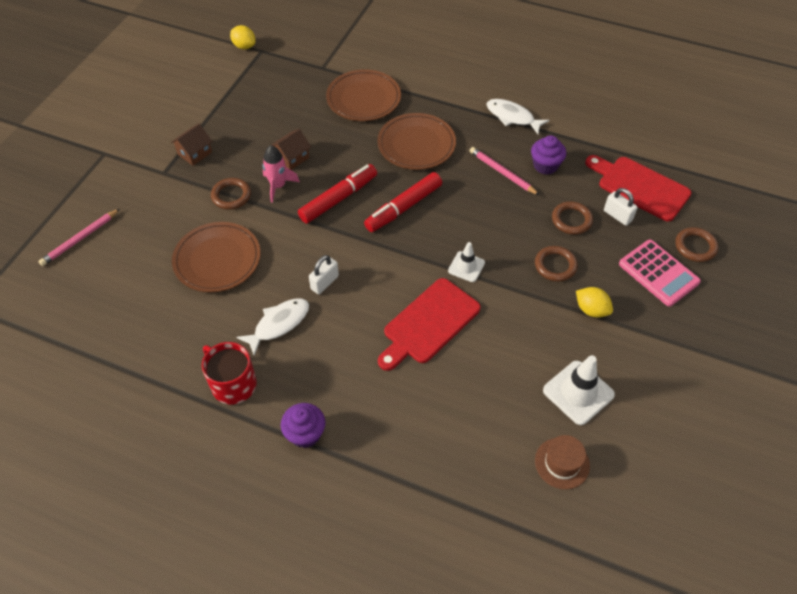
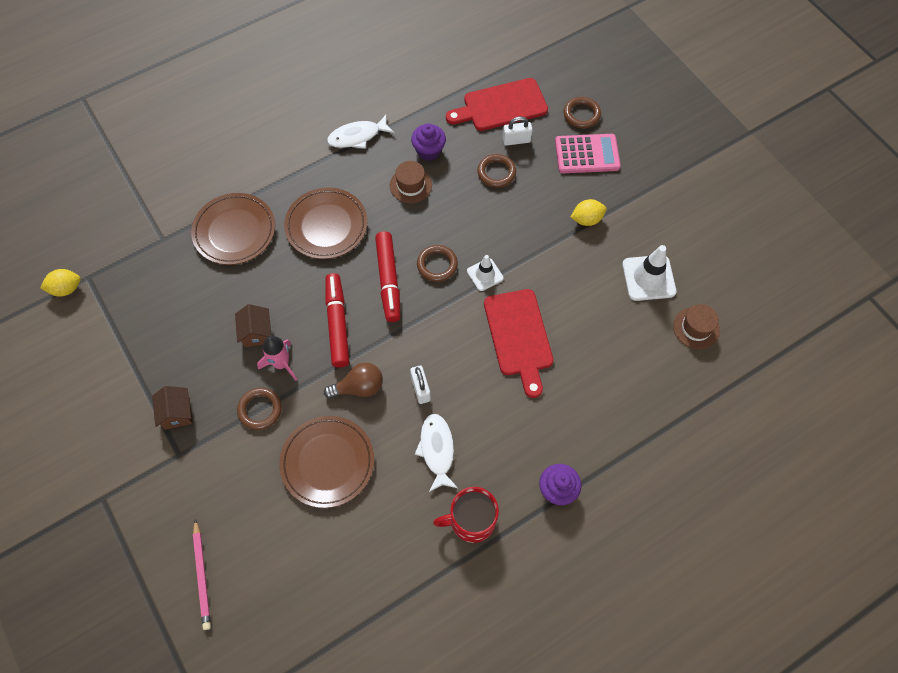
camera: 55 degrees left, 10 degrees up
(295, 243) = (359, 387): none -> brown light bulb
(502, 172) = (410, 185): pink pencil -> brown hat
(555, 265) = (530, 214): brown ring -> brown ring (437, 265)

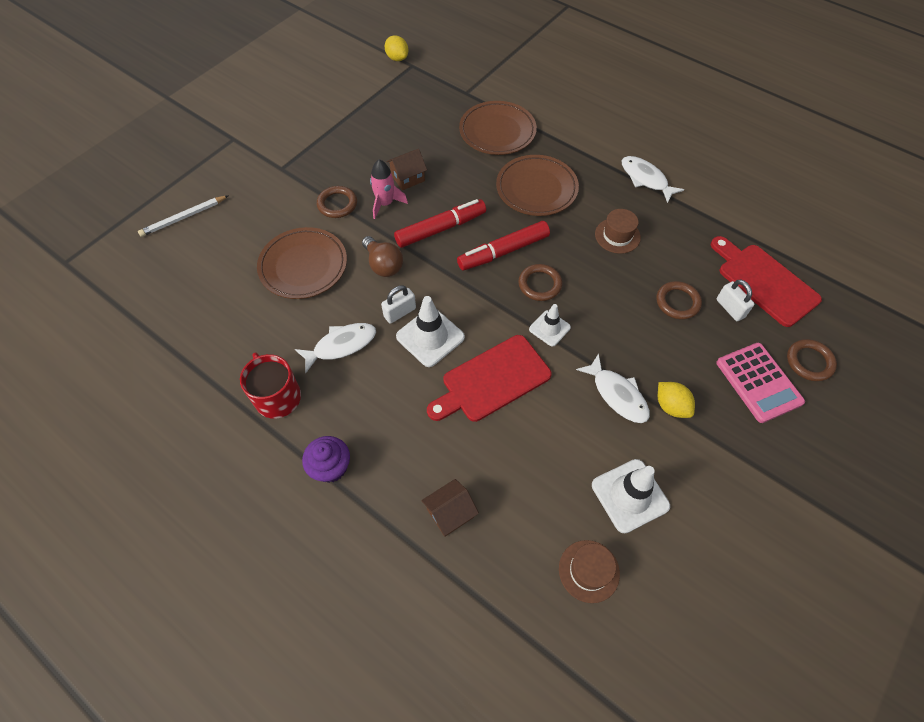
camera: 70 degrees right, 5 degrees down
(177, 413) = (316, 155): brown house -> brown house (450, 513)
(202, 576) = (184, 217): pink pencil -> white pencil
(429, 151) = (666, 237): purple cupcake -> none
(457, 371) = (430, 337): none -> white traffic cone
(564, 251) = (617, 394): none -> white fish

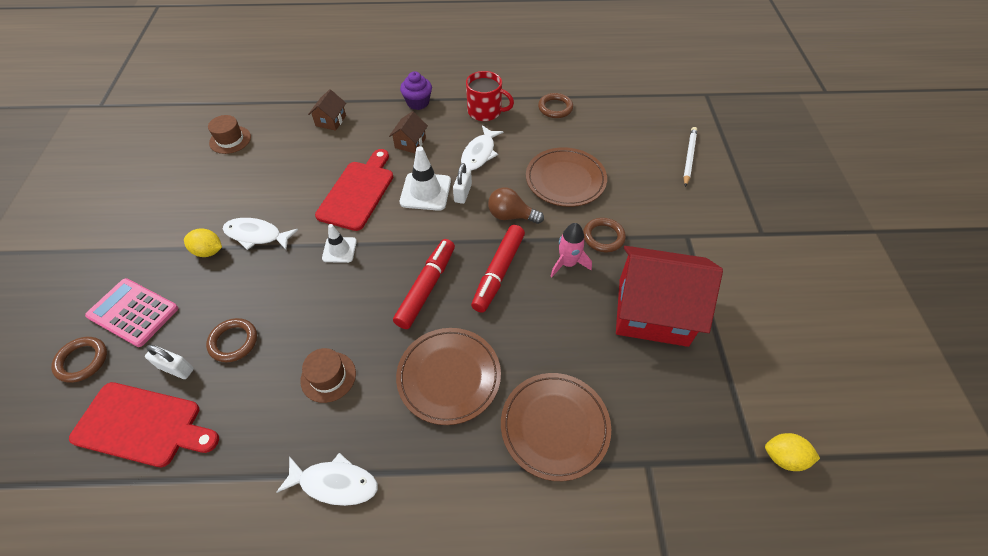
camera: 140 degrees right, 5 degrees down
(370, 144) = (652, 312): none -> red house
(407, 178) = (578, 301): brown house -> brown house (410, 143)
(539, 284) = (372, 279): brown ring -> brown ring (555, 108)
(630, 495) = (219, 184): white traffic cone -> none

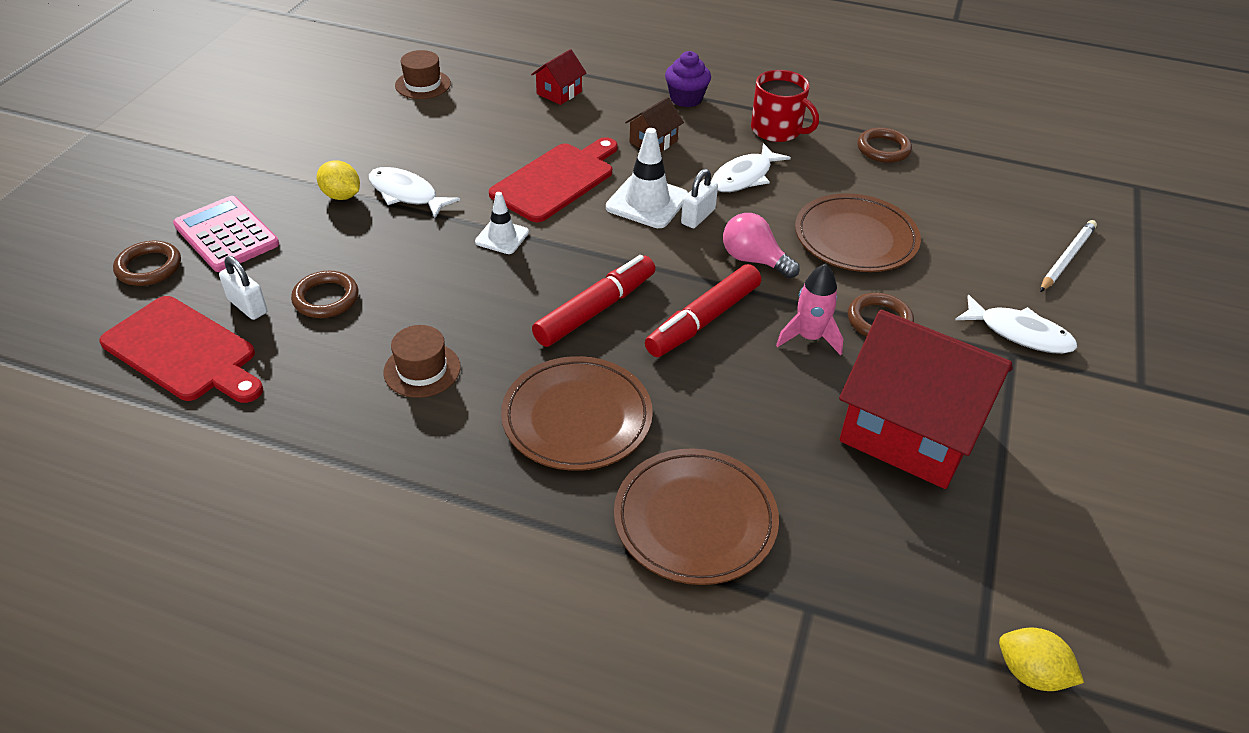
camera: 20 degrees right, 10 degrees down
(331, 121) = (559, 93): brown house -> red house
(334, 483) = (375, 485): white fish -> white fish (1019, 333)
(511, 216) = (754, 260): brown light bulb -> pink light bulb

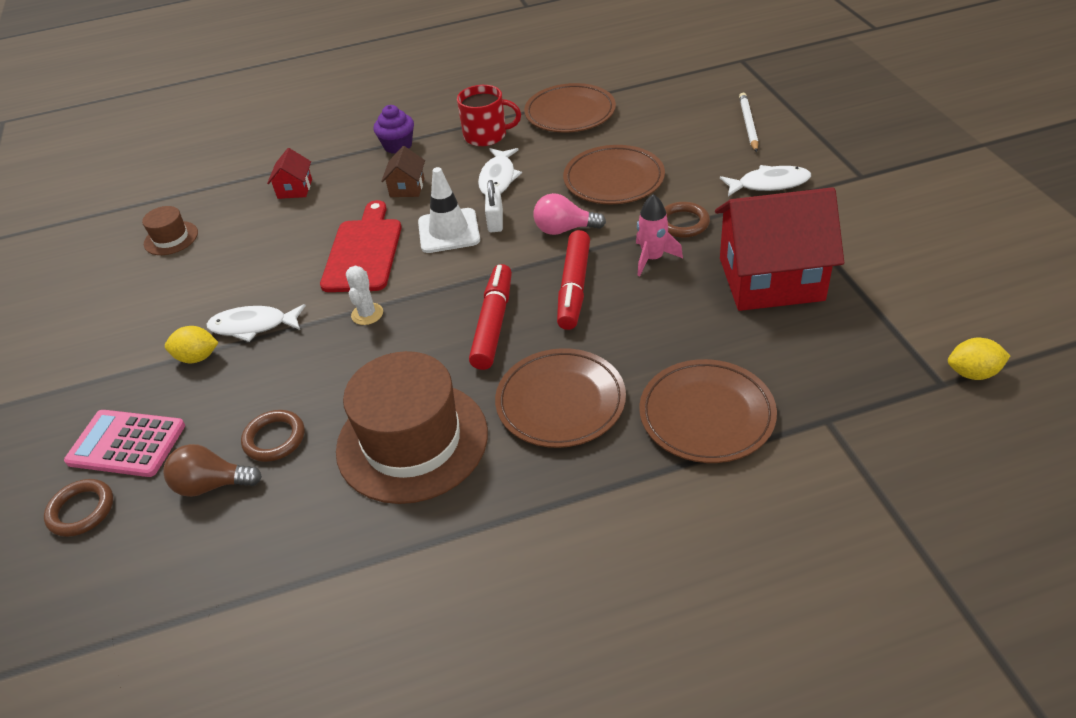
camera: 30 degrees left, 0 degrees up
(183, 351) = (195, 552): red cutting board -> none
(247, 306) = (212, 484): white padlock -> brown light bulb
(422, 370) = (412, 441): brown hat -> brown hat, size x2.18
(502, 237) = (367, 314): white traffic cone -> white cactus
(883, 149) = (570, 113): brown ring -> brown plate

